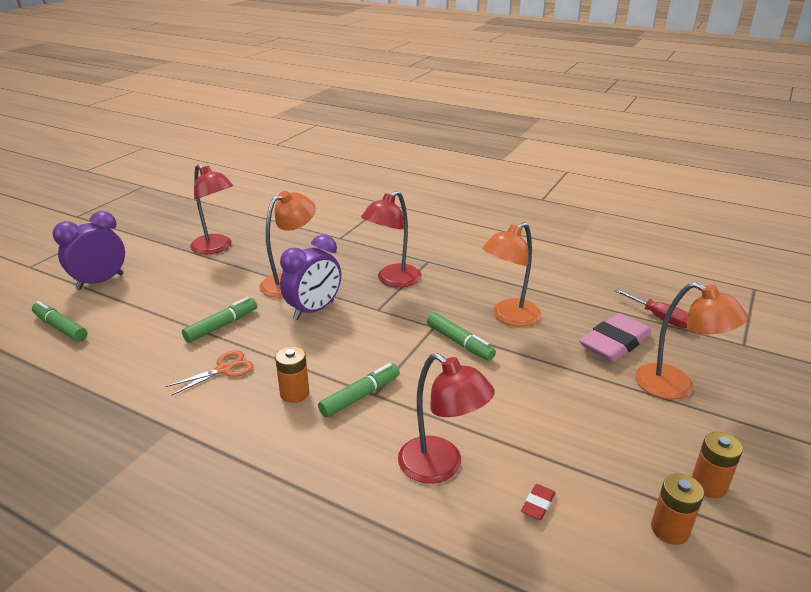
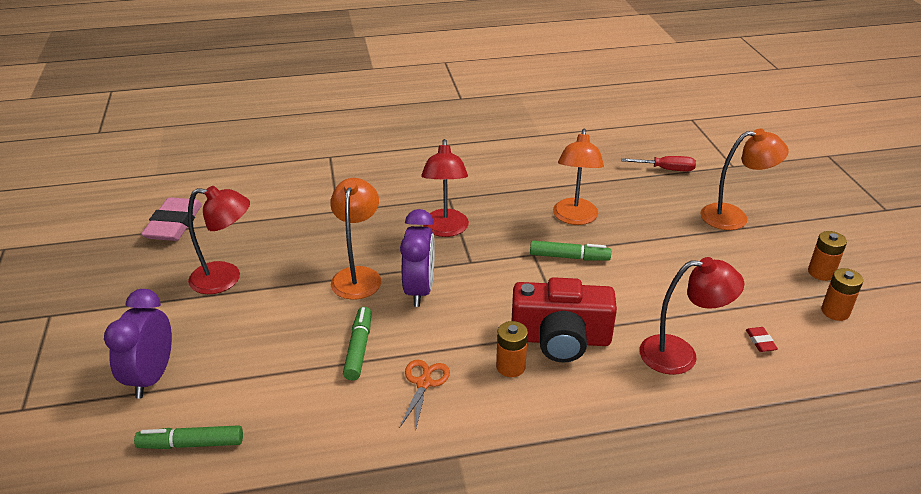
camera: 40 degrees left, 5 degrees up
(360, 396) = (560, 339): green marker -> red camera
(614, 343) = (664, 203): pink eraser -> pink eraser (174, 224)

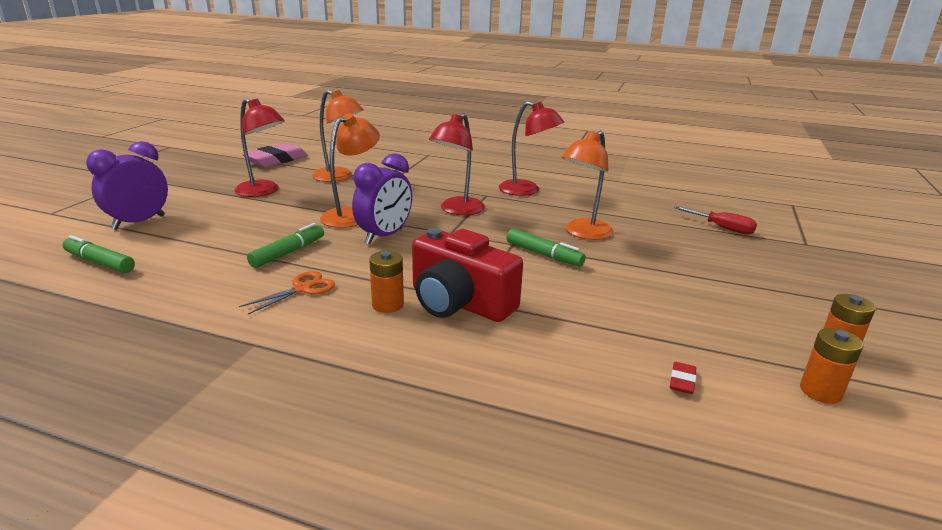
camera: 30 degrees right, 10 degrees down
(680, 355) = (569, 357): red lamp -> red lamp (527, 190)
(734, 217) = (764, 278): orange lamp -> orange lamp (339, 177)

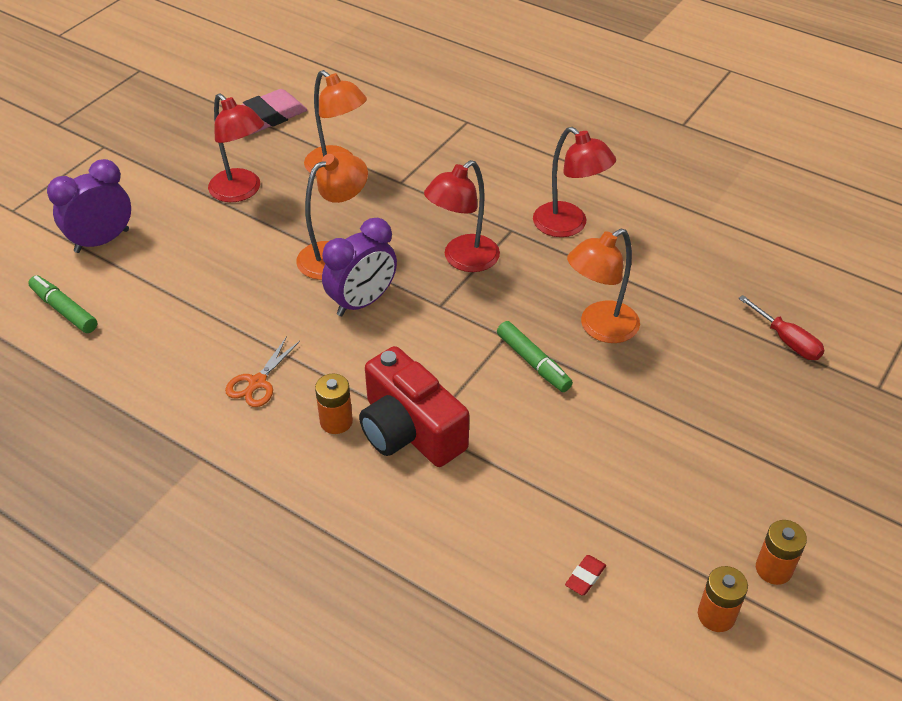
camera: 15 degrees right, 20 degrees up
(288, 253) = (251, 319): green marker -> none
(303, 288) = (257, 383): orange scissors -> orange scissors turned 150 degrees clockwise

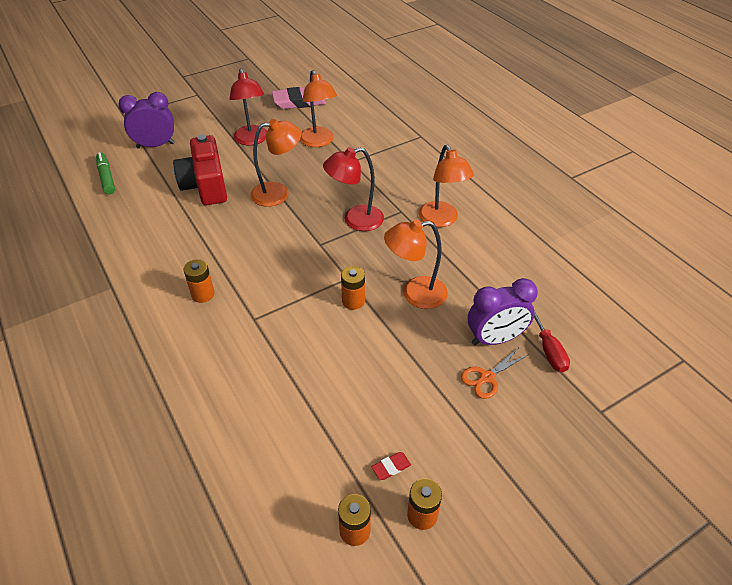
camera: 25 degrees right, 0 degrees up
(257, 383) = (176, 254): orange scissors -> orange scissors (486, 378)
(362, 302) = (273, 226): purple clock -> purple clock (495, 339)
(409, 430) = (242, 316): red camera -> red camera (205, 185)
(533, 362) = (353, 301): green marker -> orange battery
(568, 226) = (441, 220): red lamp -> orange lamp
(585, 577) = (282, 461): red eraser -> red eraser (391, 467)

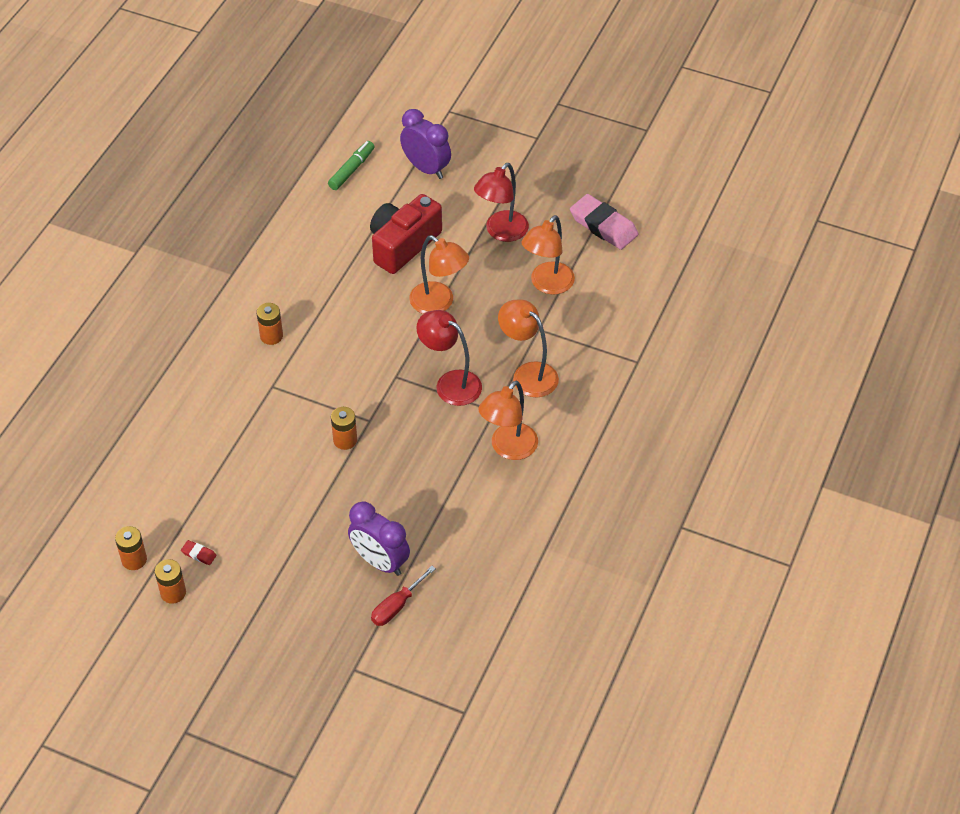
camera: 55 degrees right, 5 degrees up
(415, 294) = (389, 479): orange lamp -> orange lamp (528, 374)
(486, 378) = (331, 575): orange scissors -> none

